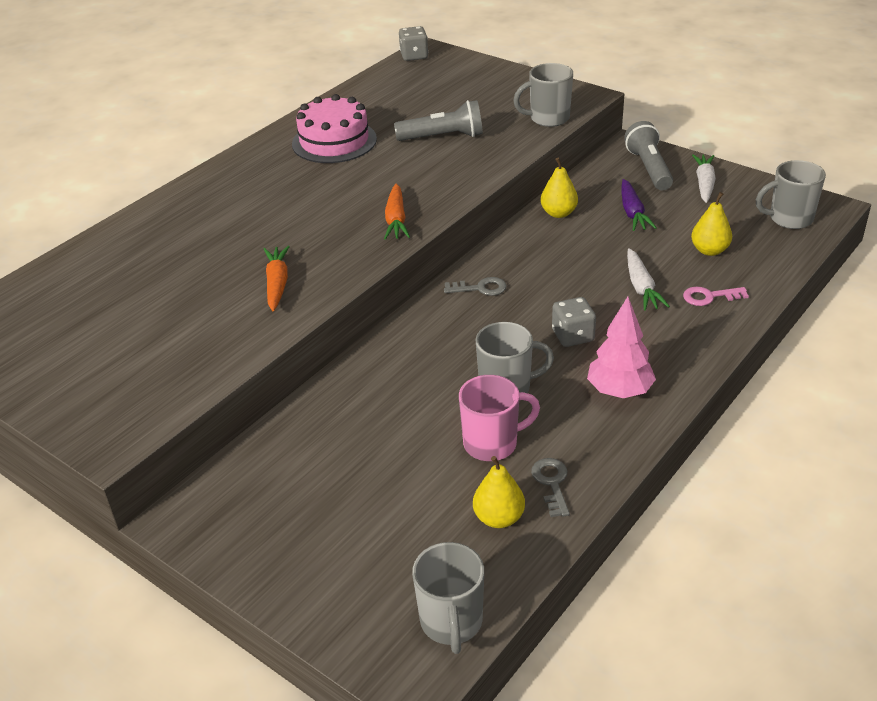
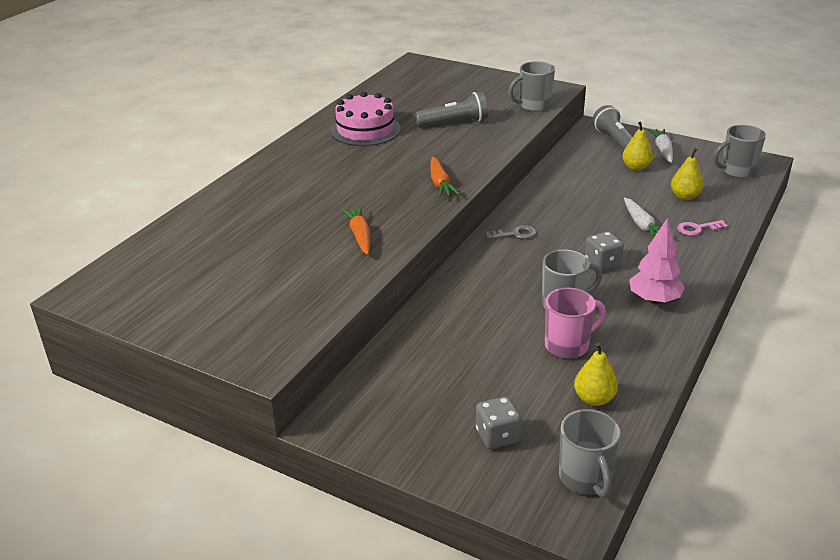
camera: 10 degrees left, 5 degrees down
(414, 56) = (406, 66): grey dice -> grey dice (497, 436)
(552, 483) = (626, 370): grey key -> none
(558, 213) = (557, 177): yellow pear -> yellow pear (636, 167)
(632, 212) = (615, 173): purple carrot -> none

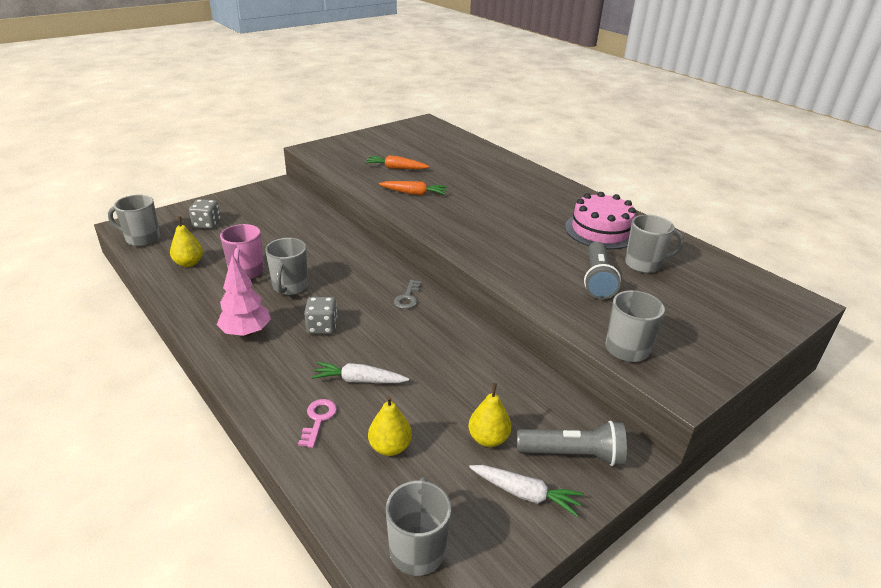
camera: 110 degrees right, 0 degrees up
(411, 109) = (644, 264): none -> grey mug
(440, 183) = (468, 239): orange carrot -> orange carrot (396, 168)

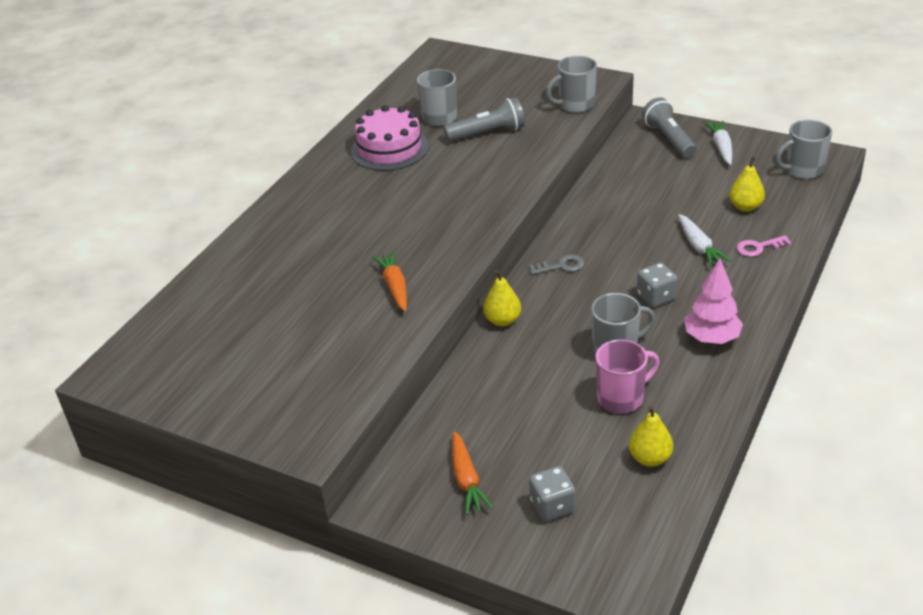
camera: 110 degrees left, 5 degrees up
(142, 239) = (642, 547): grey mug -> none
(396, 168) = (326, 330): orange carrot -> orange carrot (467, 479)
(488, 439) = (692, 172): yellow pear -> yellow pear (502, 320)

